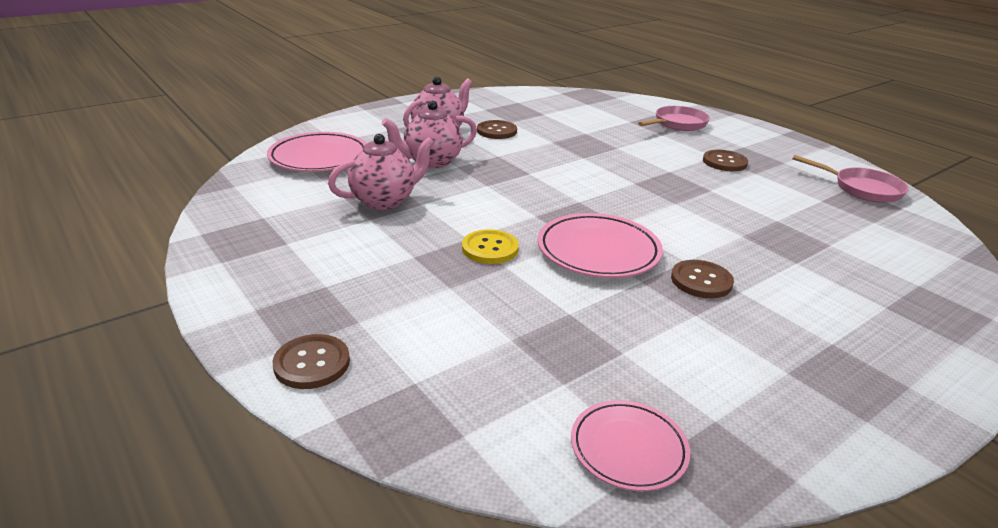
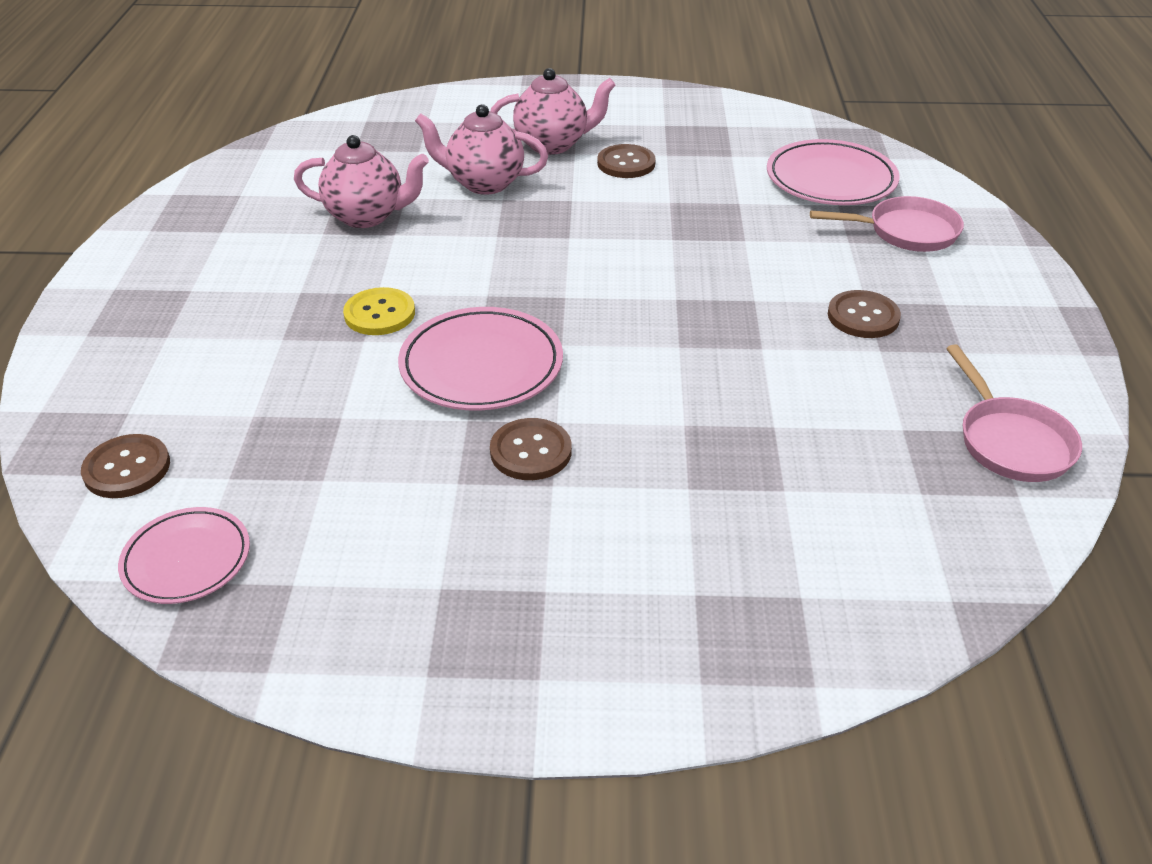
camera: 40 degrees right, 10 degrees up
(312, 363) = (86, 357): brown button -> brown button (127, 468)
(319, 157) = (382, 138): pink plate -> pink plate (830, 179)

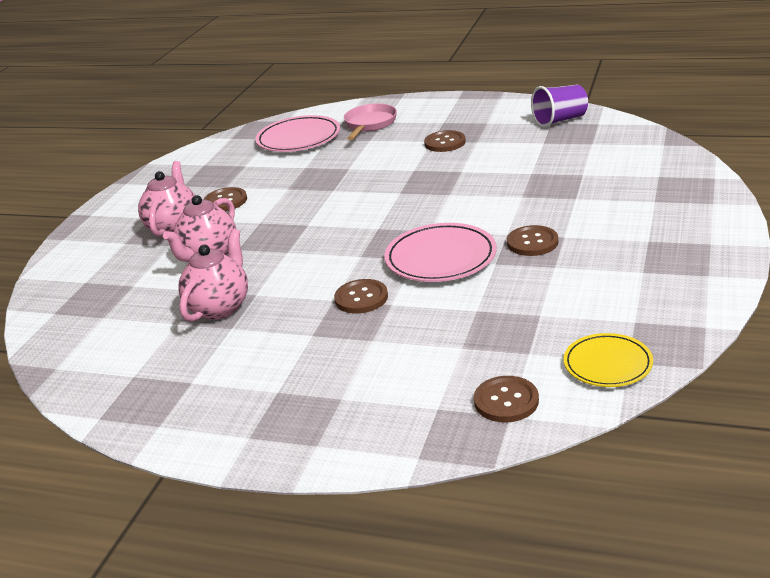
camera: 70 degrees left, 10 degrees down
(187, 559) = (607, 364): pink plate -> yellow plate
(379, 314) = (361, 298): yellow button -> brown button
(1010, 441) = (560, 120): pink pan -> purple cup

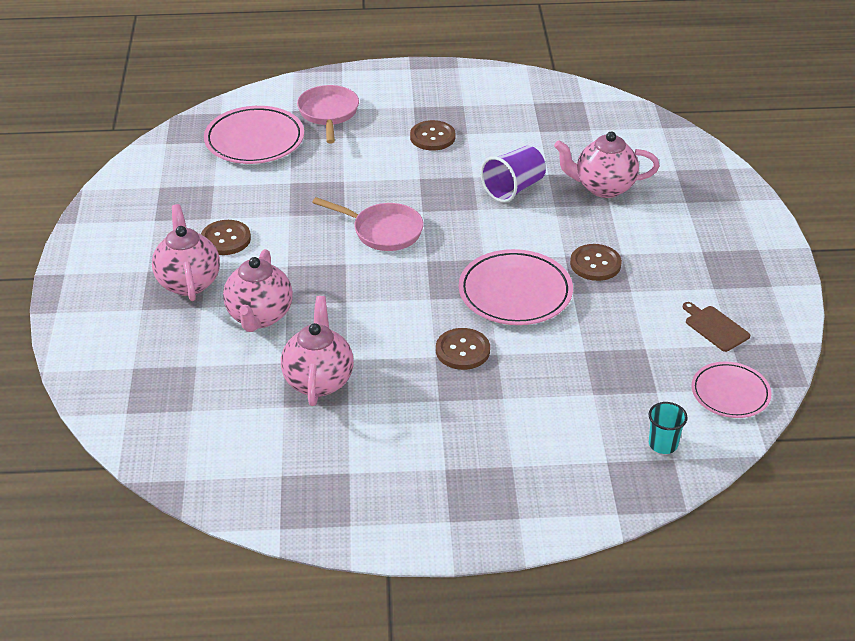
camera: 25 degrees left, 10 degrees up
(356, 204) = (383, 231): none -> pink pan
(506, 401) = (663, 444): brown button -> turquoise cup
(560, 120) = (541, 98): purple cup -> purple cup (513, 188)
(577, 185) = (603, 187): none -> pink teapot
(607, 364) = (730, 393): yellow plate -> pink plate
(625, 305) = (715, 327): none -> brown cutting board

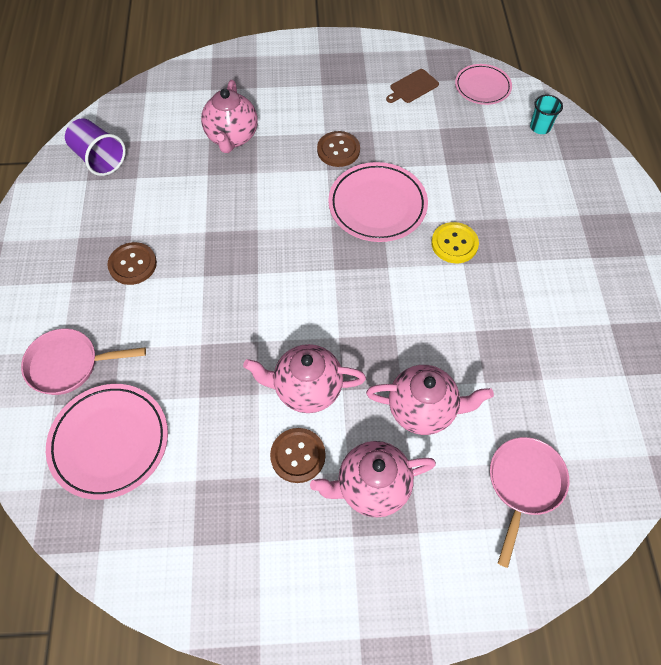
camera: 90 degrees left, 20 degrees up
(318, 381) = (506, 352): pink teapot -> pink teapot (306, 389)
(383, 231) = (289, 306): pink pan -> pink pan (524, 485)
(462, 350) = (454, 244): brown button -> yellow button
(513, 188) = (228, 201): purple cup -> purple cup (99, 158)

